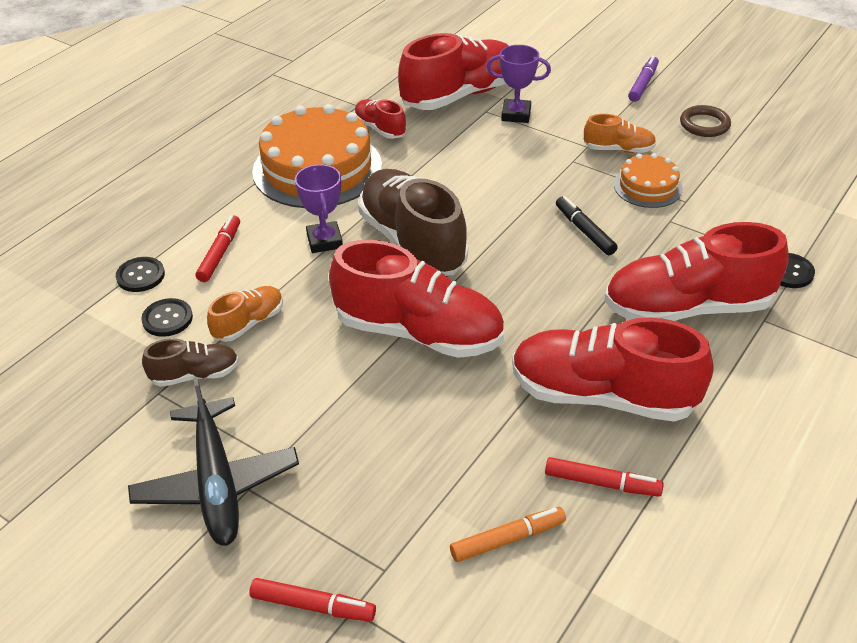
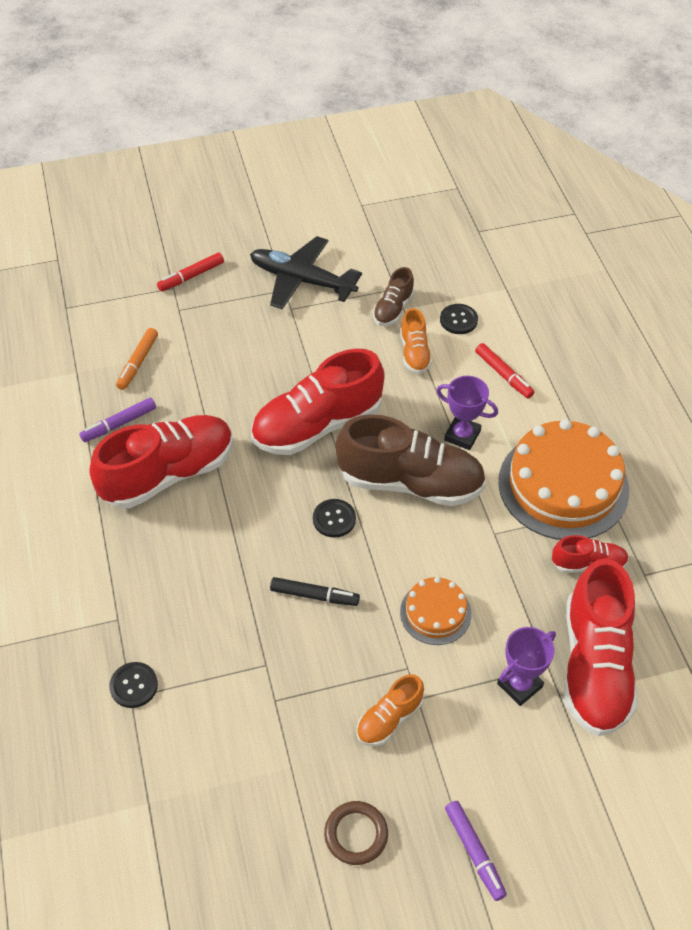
camera: 130 degrees right, 10 degrees up
(140, 276) = (517, 327): black button -> black button (334, 519)
(602, 483) = (119, 424): red marker -> purple marker
(648, 187) = (319, 690): orange cake -> orange cake (435, 613)
(687, 308) = (177, 585): red shoe -> none

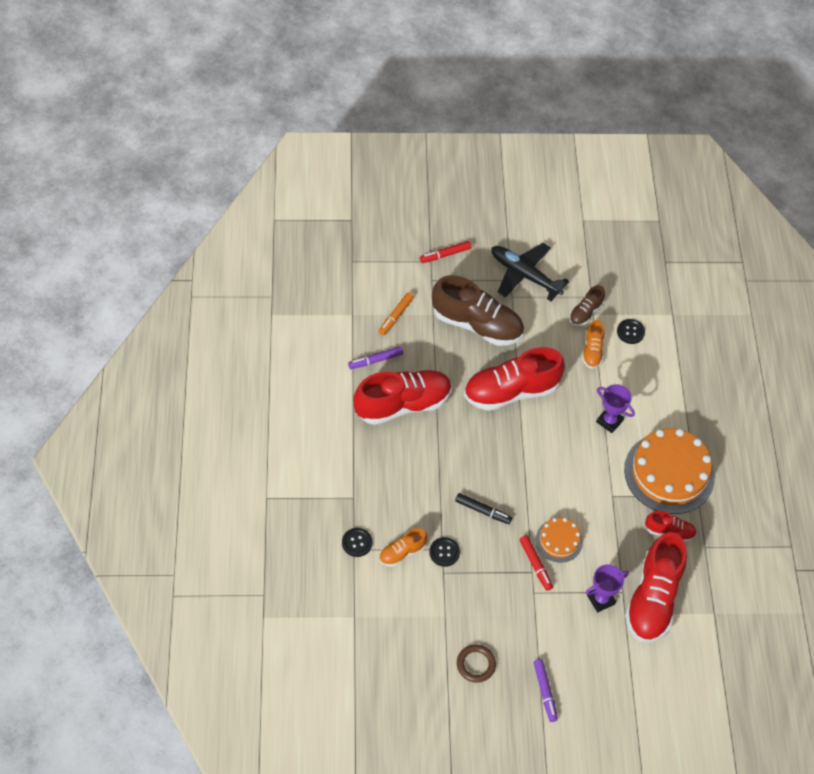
camera: 10 degrees right, 5 degrees up
(334, 519) = (507, 461): black button -> black button (444, 552)
(389, 719) = (512, 601): orange shoe -> orange shoe (402, 552)
(410, 482) = (565, 447): brown shoe -> brown shoe (477, 324)
(503, 375) = (651, 382): red marker -> red marker (535, 564)

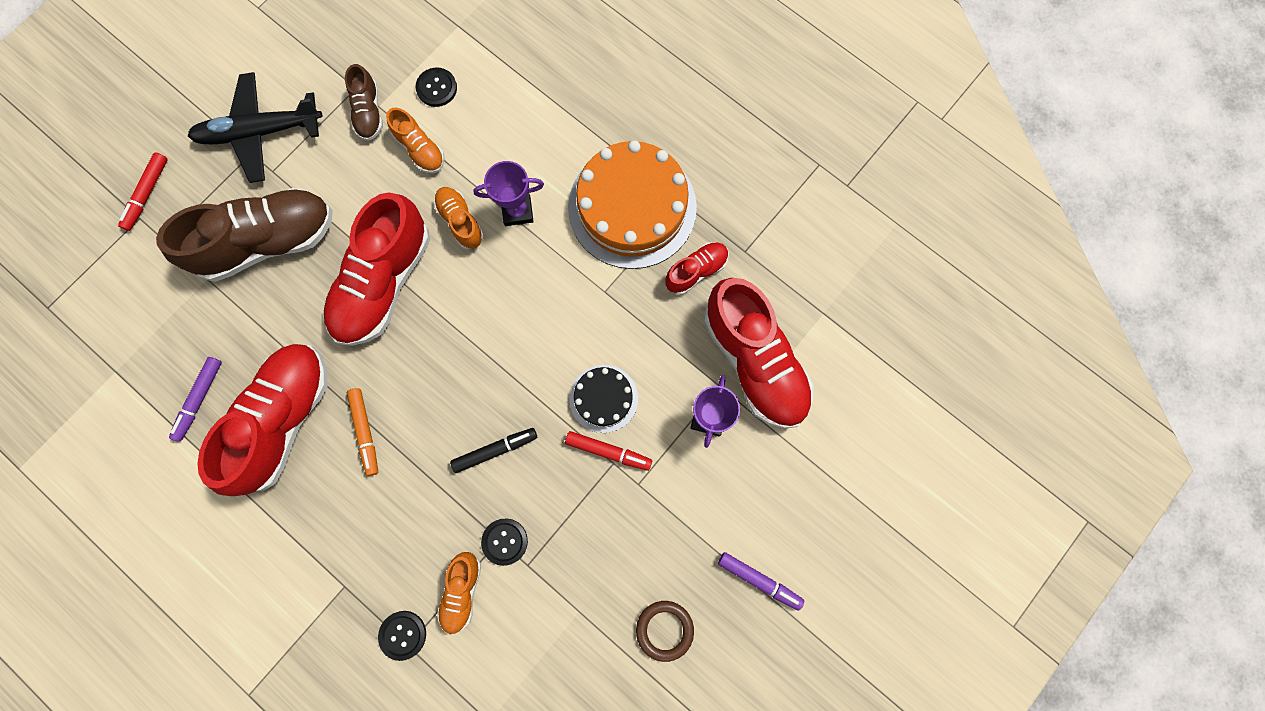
camera: 45 degrees left, 20 degrees up
(396, 316) = (167, 323): orange marker -> orange marker (365, 432)
(559, 540) = (603, 398): orange cake -> black cake
(576, 400) = (461, 221): none -> orange shoe

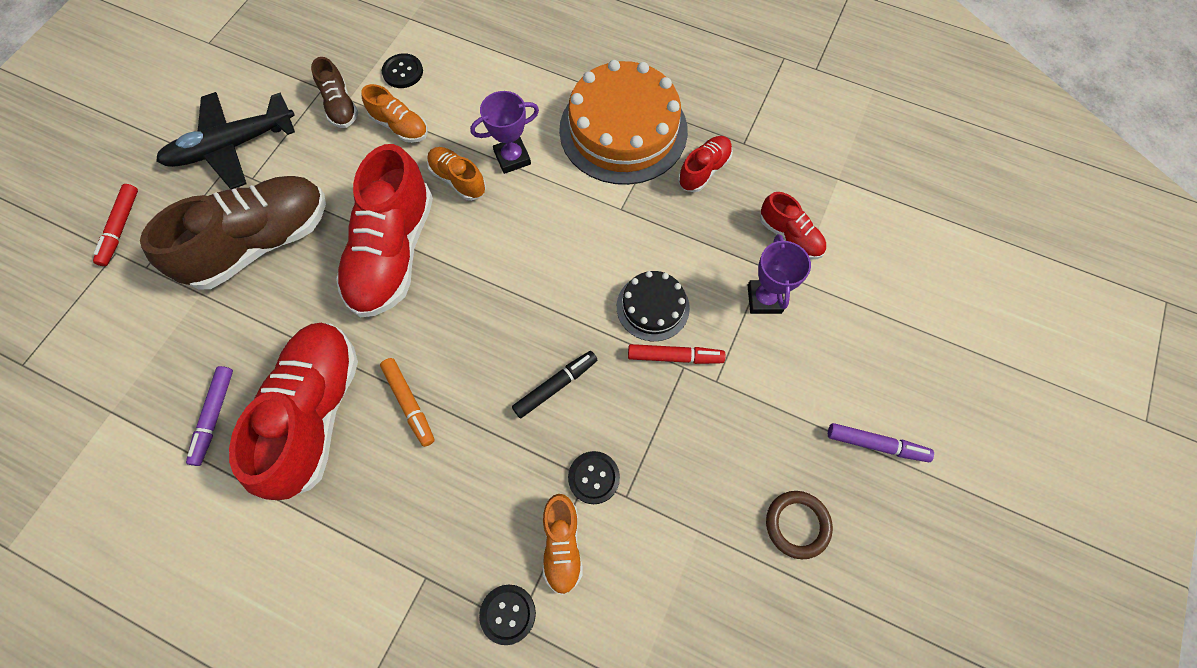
camera: 15 degrees left, 10 degrees down
(754, 361) = (789, 236): red shoe -> red shoe, size x0.49

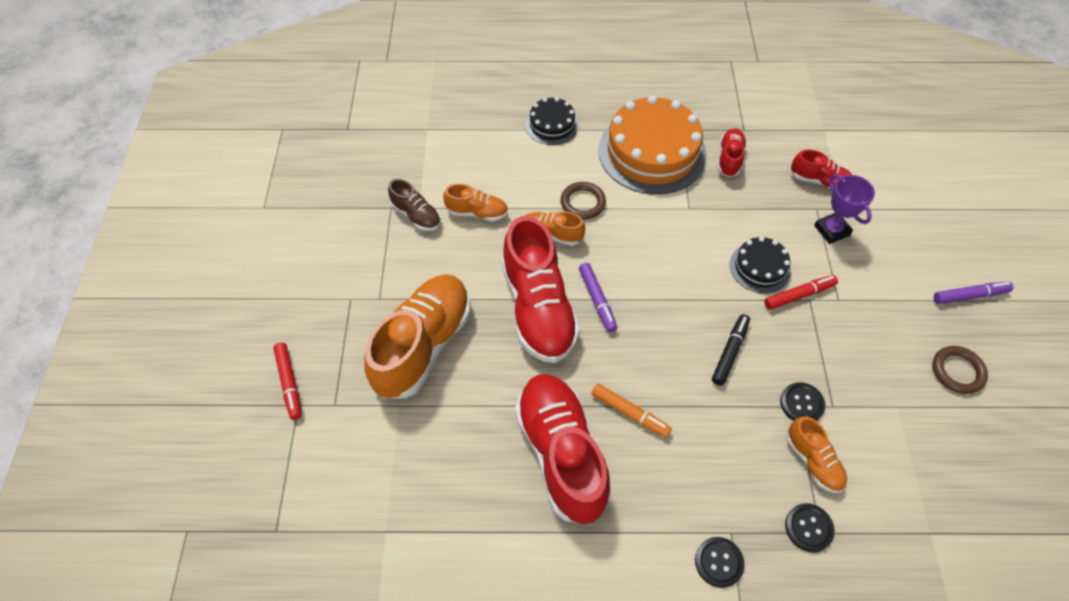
camera: 25 degrees left, 10 degrees down
(214, 416) = (479, 494): purple marker -> purple marker (597, 300)
(233, 146) = (345, 280): black plane -> none
(261, 243) = (423, 345): brown shoe -> orange shoe
(403, 72) = (450, 171): black button -> black button (719, 562)
(512, 158) = (582, 203): purple trophy -> brown ring
(537, 60) = (552, 125): none -> black cake

